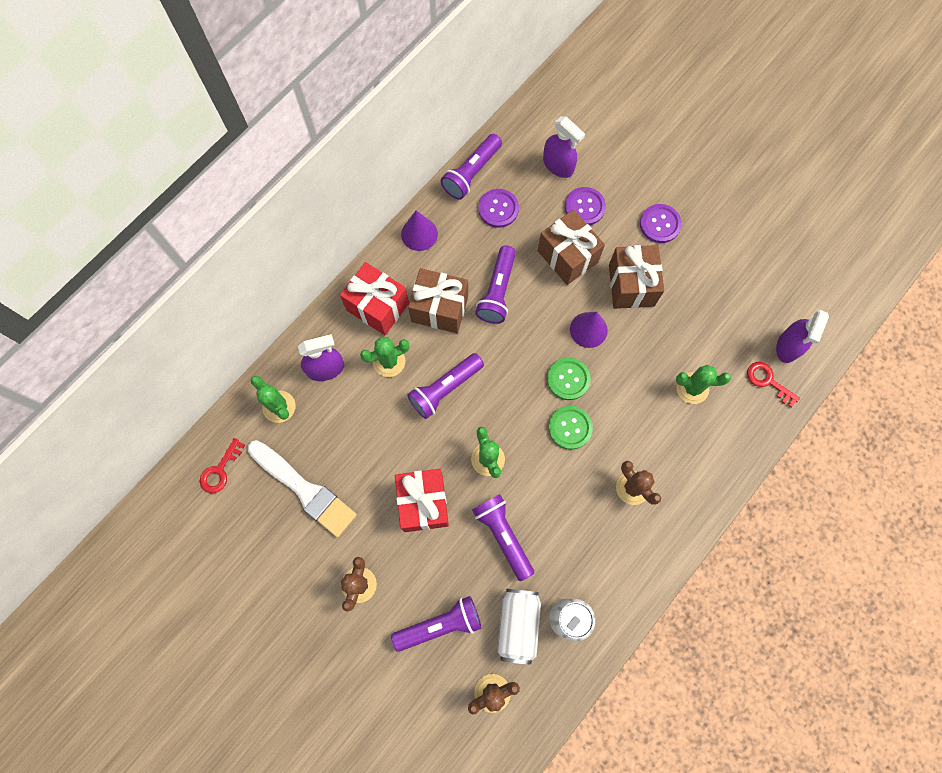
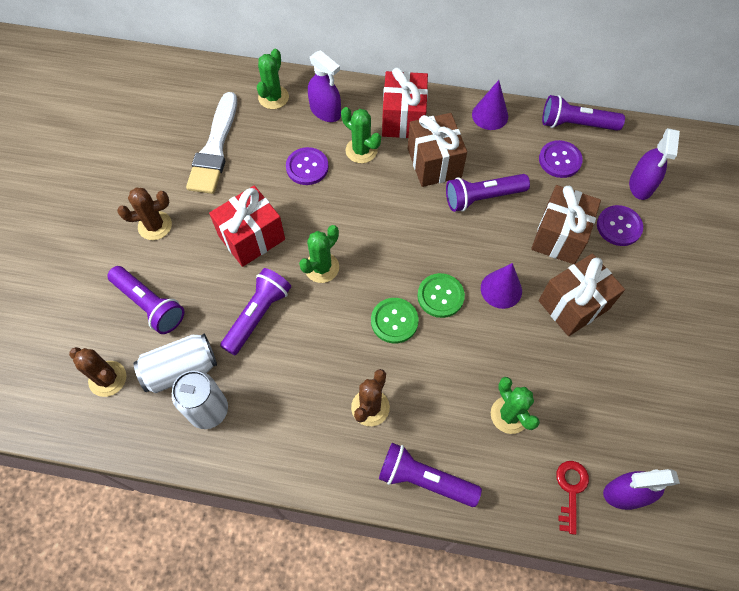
camera: 60 degrees right, 10 degrees down
(220, 470) = (198, 87): red key -> none
(445, 389) = (365, 203): purple flashlight -> purple flashlight (425, 480)
(660, 224) = (656, 300): purple button -> purple button (307, 167)

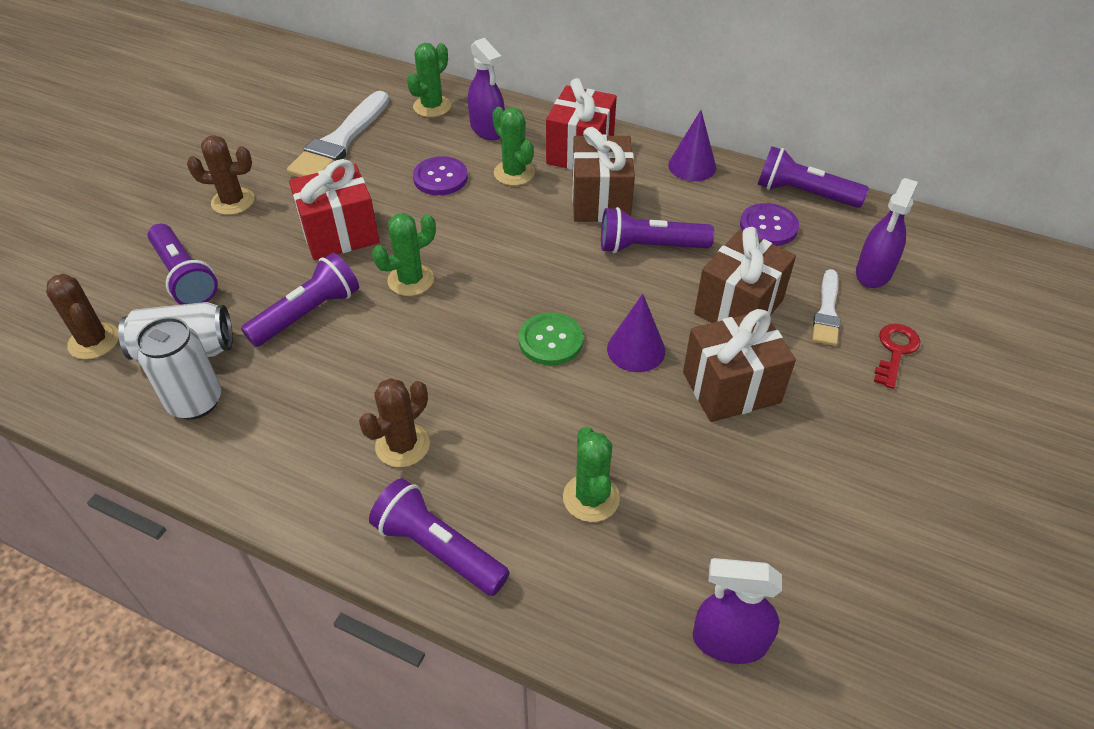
camera: 15 degrees right, 15 degrees down
(394, 321) = (478, 355): green button -> none
(570, 490) = (646, 615): red key -> red key (895, 351)
(619, 226) = (827, 312): purple button -> white brush

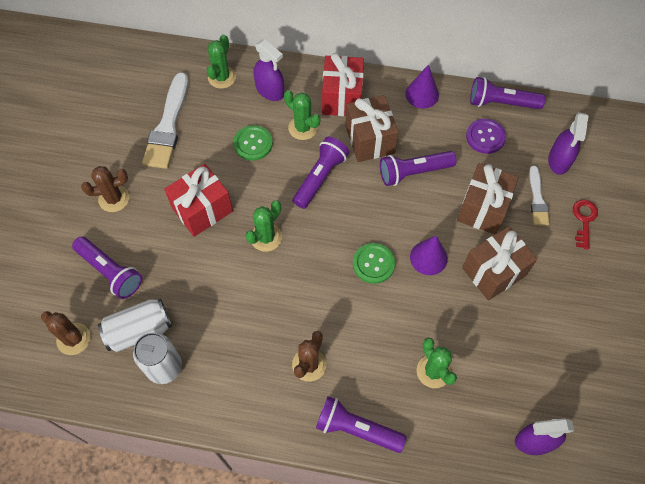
camera: 15 degrees left, 15 degrees up
(307, 314) = (208, 281): purple flashlight -> purple flashlight (320, 177)
(440, 178) = (253, 143): purple button -> green button

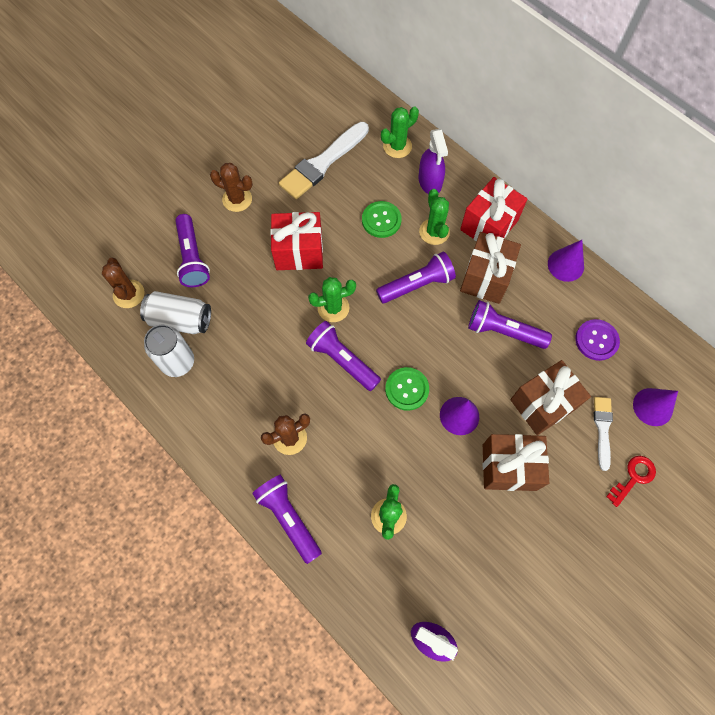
camera: 35 degrees right, 5 degrees up
(501, 103) = (637, 318): purple flashlight -> purple flashlight (342, 360)
(537, 199) = (602, 429): white brush -> white brush turned 150 degrees clockwise
(559, 160) = (652, 407): purple spray bottle -> purple cone

